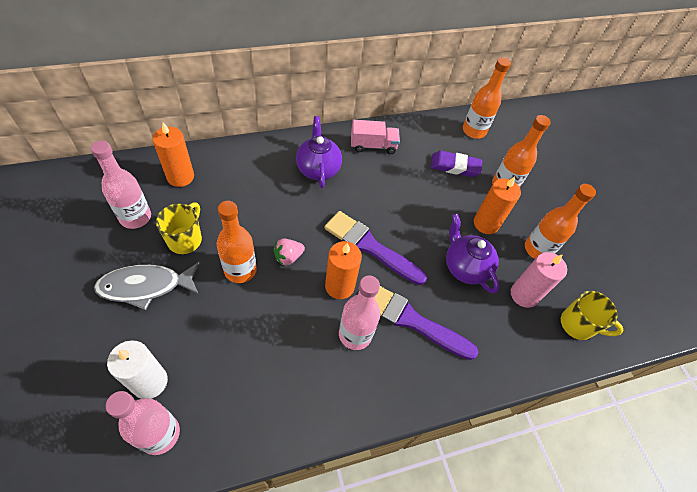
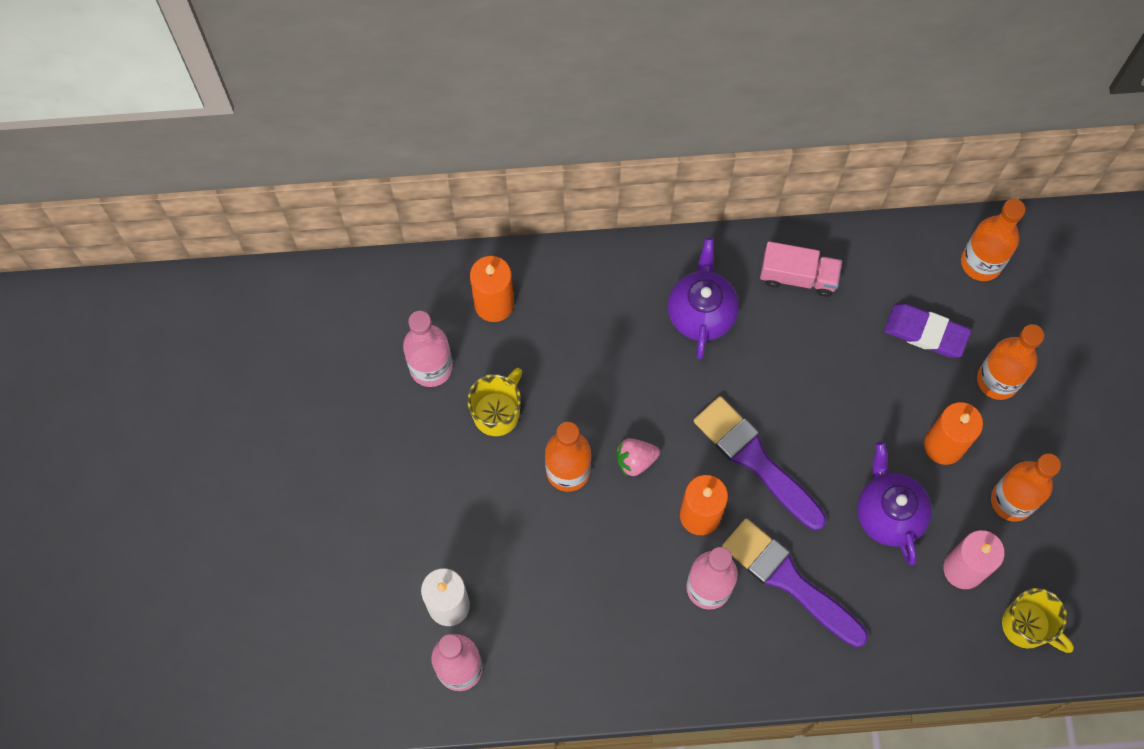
camera: 20 degrees right, 15 degrees up
(145, 286) = (444, 477): grey fish -> none

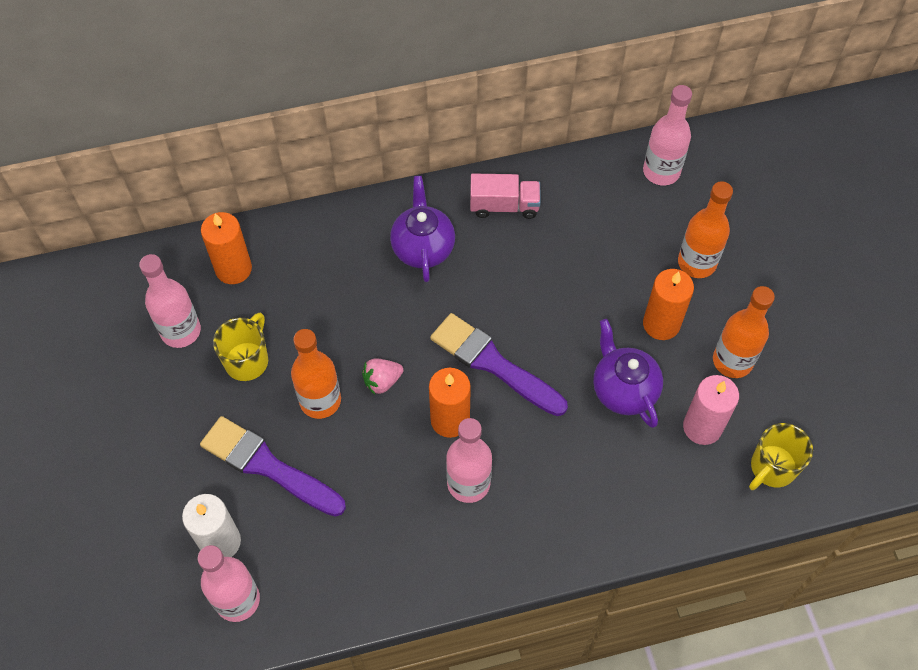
camera: 10 degrees left, 10 degrees down
(789, 580) = (543, 464): purple brush -> purple brush (267, 466)
(926, 332) = (625, 234): purple eraser -> none
(981, 262) = (661, 171): orange bottle -> pink bottle
(1027, 626) = (772, 468): yellow mug -> yellow mug turned 105 degrees clockwise

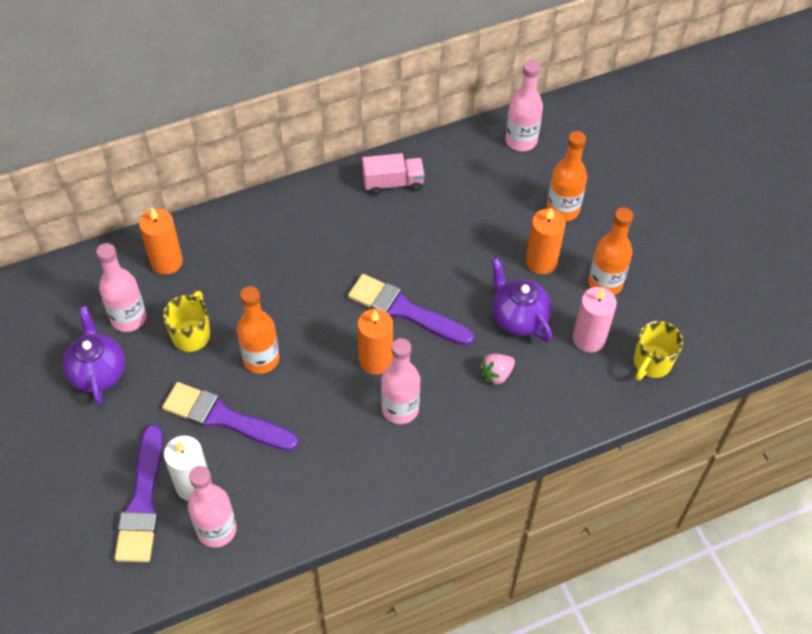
camera: 10 degrees left, 5 degrees down
(161, 554) = (142, 502): none -> purple brush
(382, 381) = (312, 337): pink strawberry -> pink strawberry (496, 374)
(423, 248) = (329, 225): purple teapot -> purple teapot (98, 372)

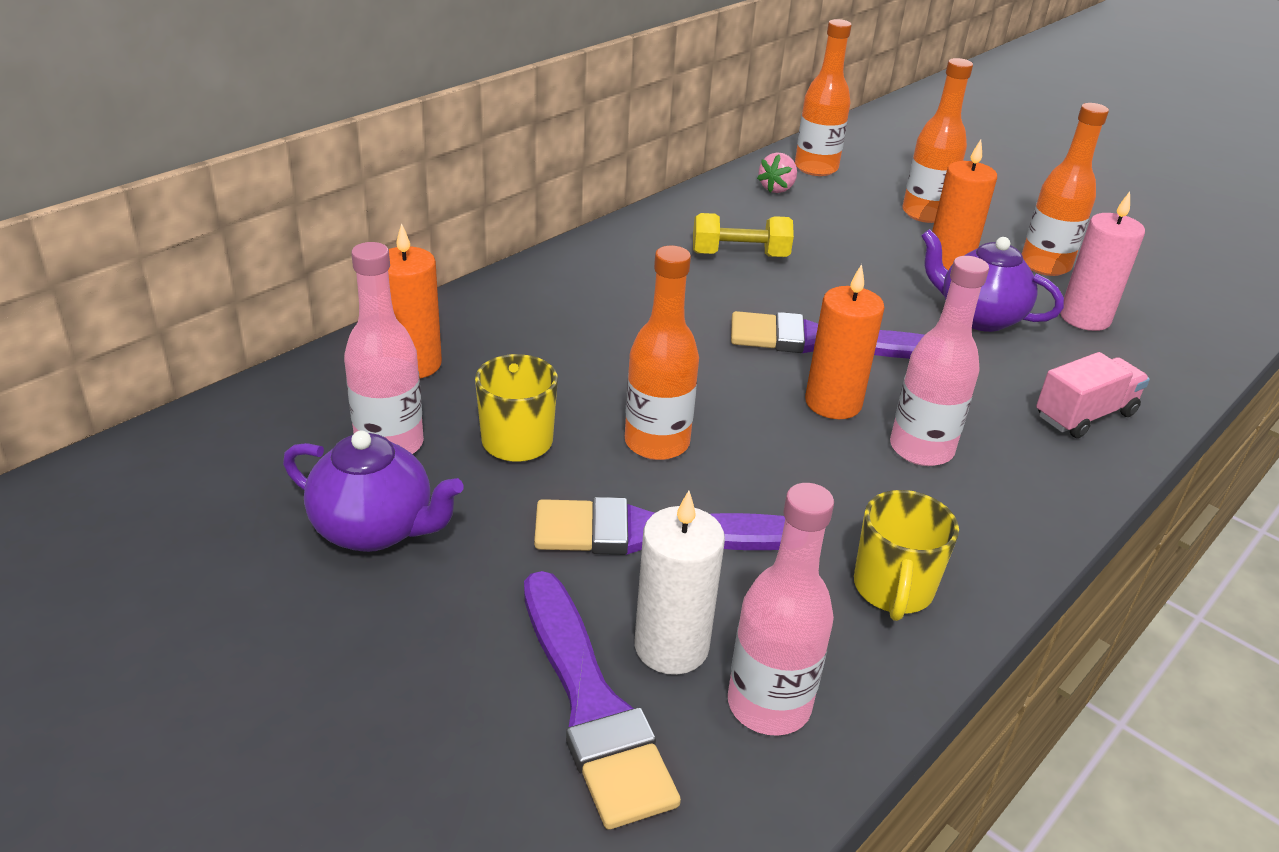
camera: 25 degrees left, 20 degrees down
(98, 372) = (376, 529): purple teapot -> purple teapot turned 150 degrees clockwise
(393, 183) = (691, 227): pink truck -> pink truck (1084, 415)
(406, 219) = (740, 255): none -> yellow dumbbell
(496, 374) = (1012, 379): pink strawberry -> pink strawberry (777, 188)
(521, 141) = (816, 168): pink bottle -> orange bottle
(651, 363) = (1182, 324): yellow mug -> yellow mug (893, 590)

